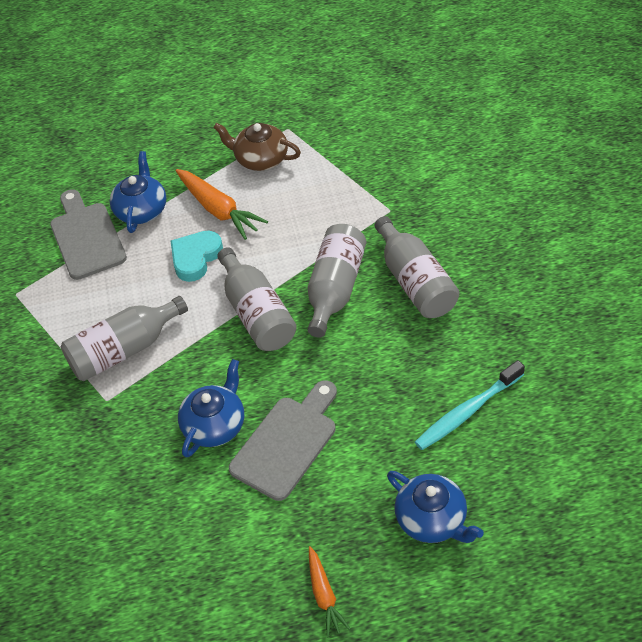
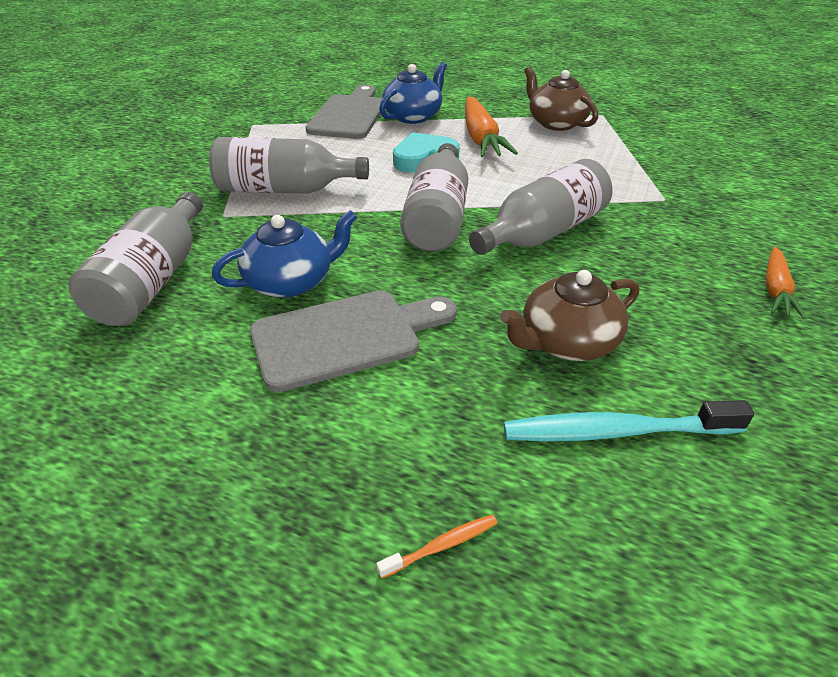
camera: 30 degrees right, 10 degrees down
(324, 595) = (188, 546): orange carrot -> orange carrot (775, 290)
(408, 369) = (566, 341): none -> brown teapot
(415, 282) = (647, 265): grey bottle -> grey bottle (154, 280)
(432, 519) = (441, 546): blue teapot -> orange toothbrush

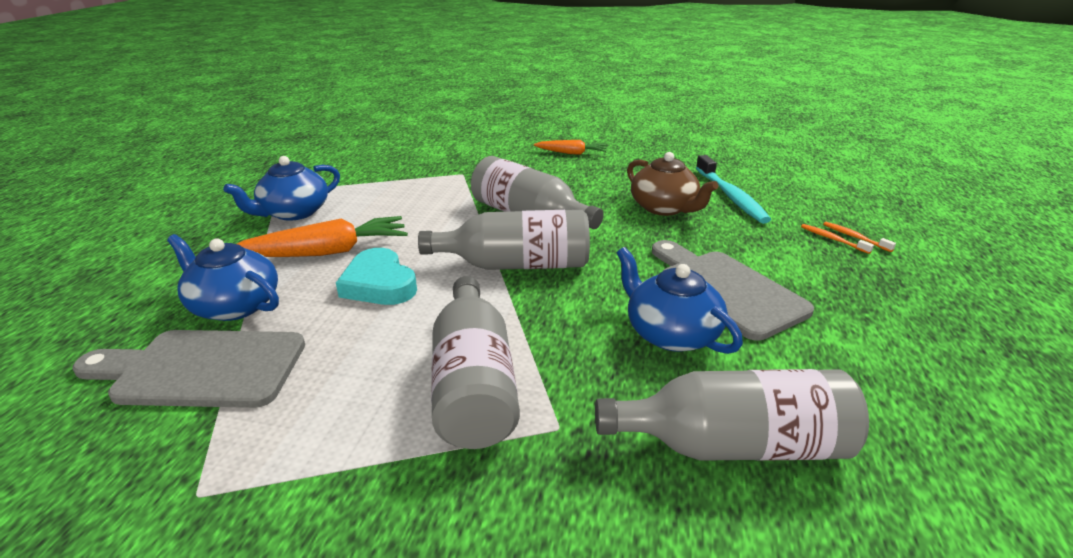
camera: 100 degrees left, 10 degrees down
(439, 506) = (833, 239): none -> orange toothbrush
(556, 123) = (293, 212): brown teapot -> blue teapot

